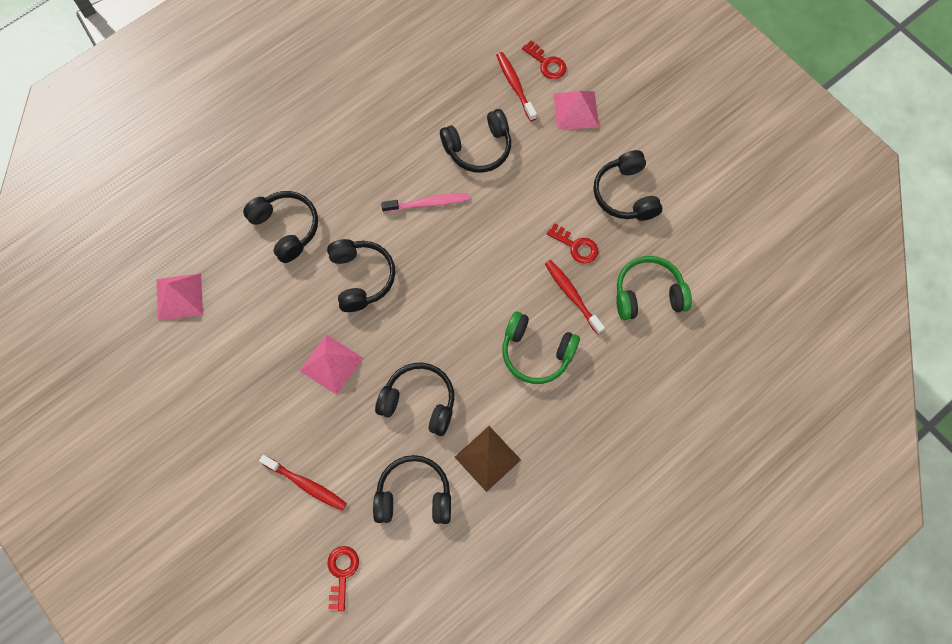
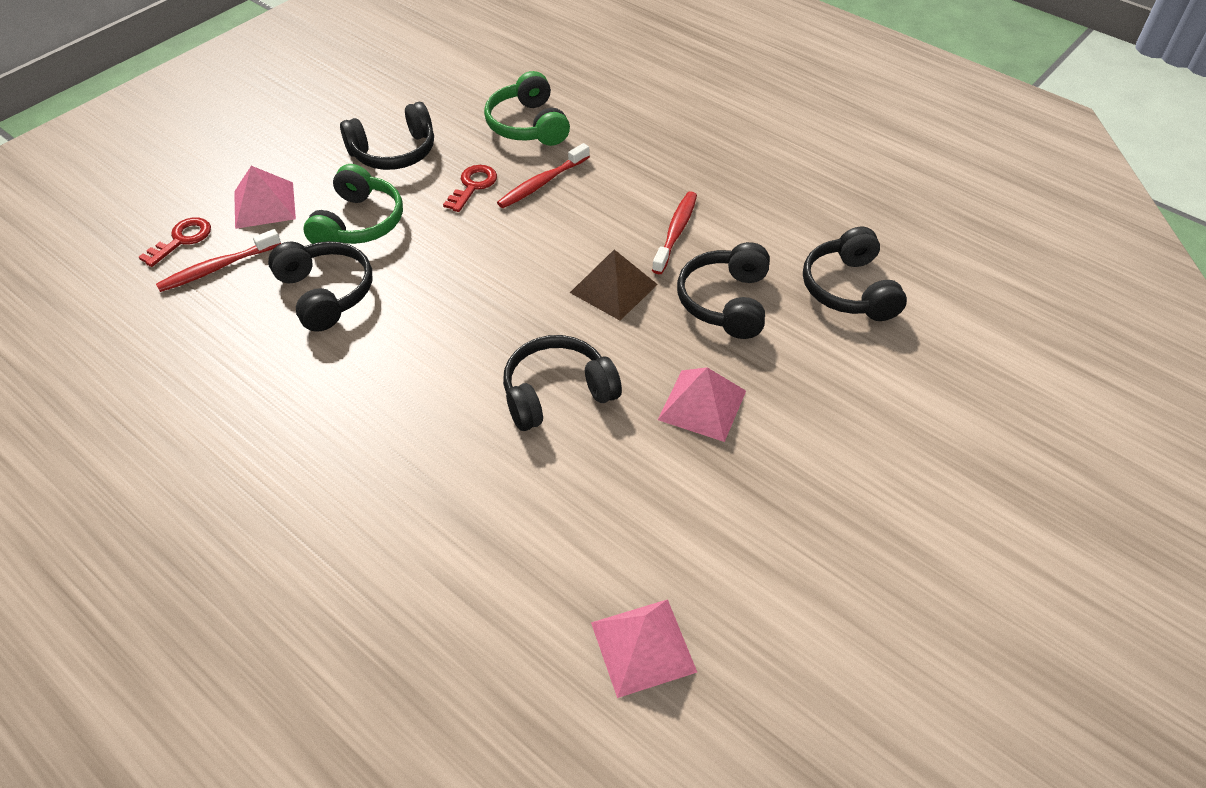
camera: 100 degrees left, 20 degrees down
(286, 228) = (485, 508): black headphones -> none
(306, 485) = (886, 401): red toothbrush -> red toothbrush (676, 232)
(342, 573) = (978, 342): red key -> none
(428, 203) = (422, 335): pink toothbrush -> none
(487, 458) = (774, 231): brown pyramid -> brown pyramid (613, 288)
(536, 352) = (626, 205): green headphones -> green headphones (359, 223)

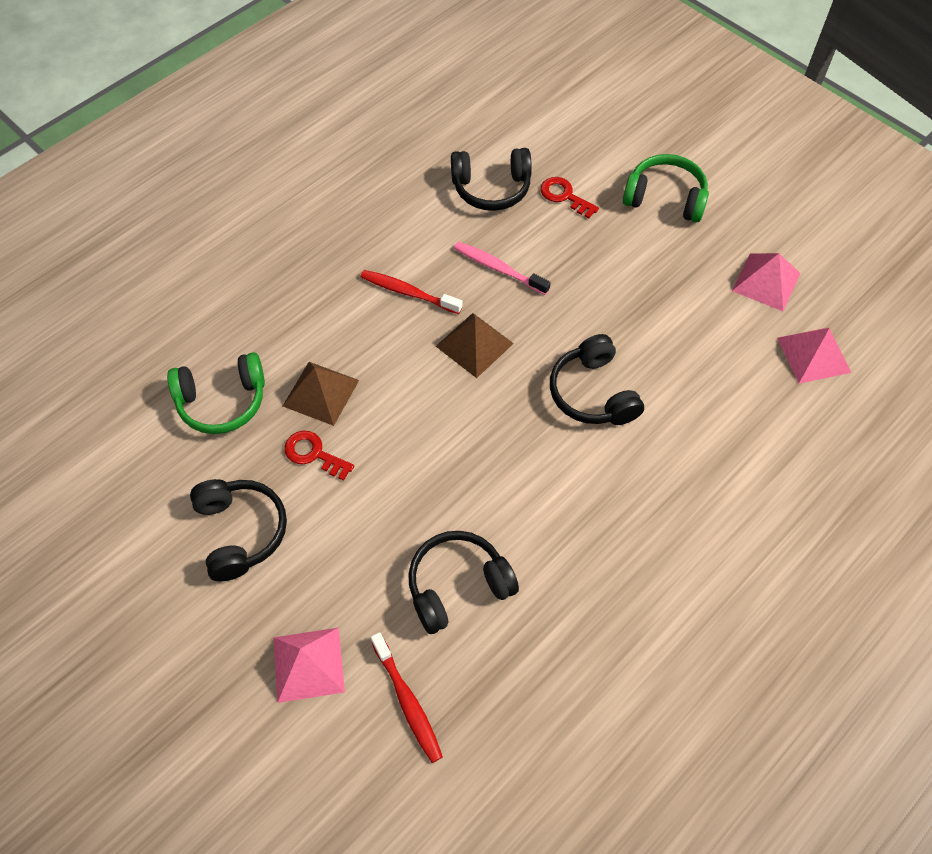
camera: 85 degrees left, 10 degrees up
(182, 240) = (355, 750): red key -> red key (564, 196)
(359, 223) = (355, 561): green headphones -> green headphones (665, 198)
(542, 183) = (321, 393): red toothbrush -> brown pyramid
(702, 405) = (607, 297): pink pyramid -> pink pyramid (766, 281)
(726, 302) = (498, 268): black headphones -> pink toothbrush

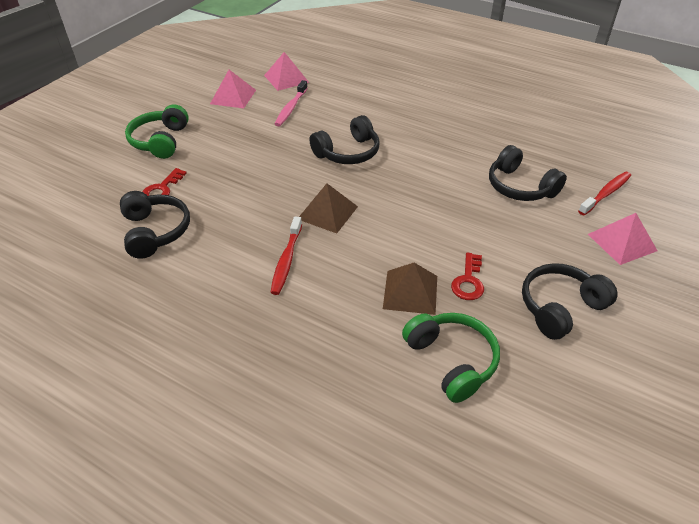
camera: 105 degrees left, 15 degrees down
(498, 268) = (247, 212): pink toothbrush -> pink toothbrush (291, 108)

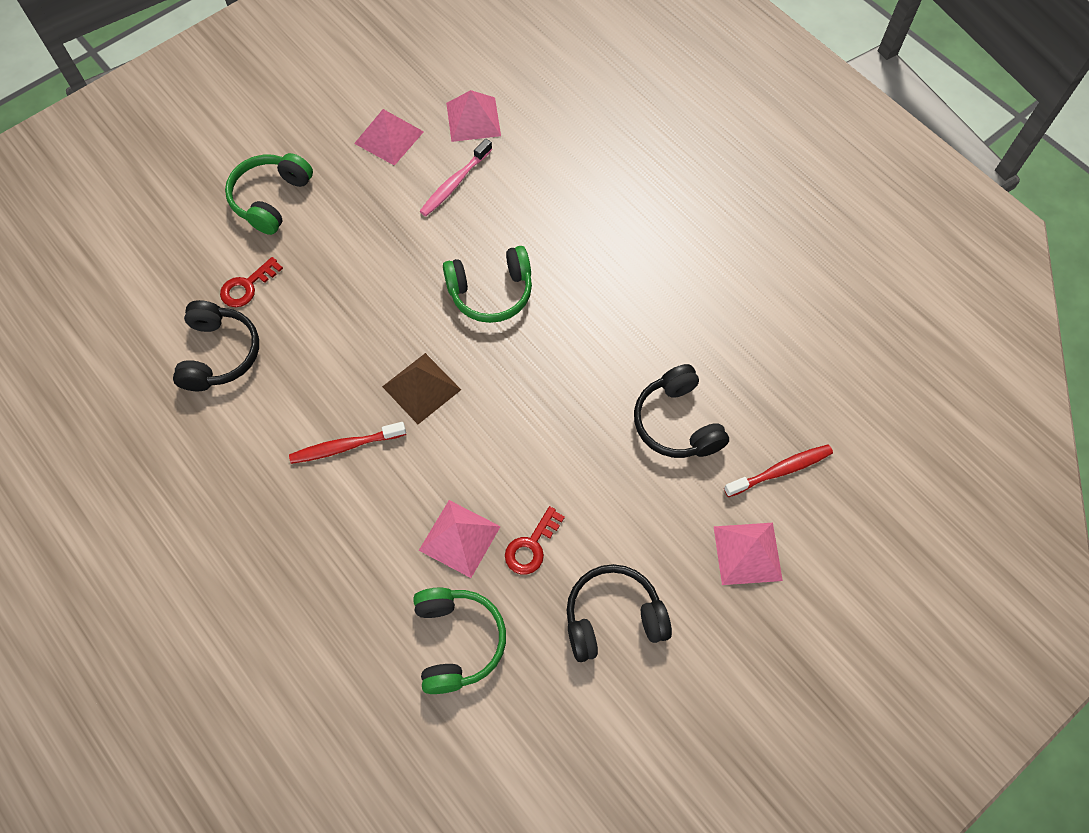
camera: 20 degrees right, 20 degrees up
(286, 260) = (345, 446): red toothbrush -> red toothbrush turned 45 degrees clockwise
(348, 152) = (491, 292): black headphones -> green headphones
(410, 292) = (459, 538): brown pyramid -> pink pyramid

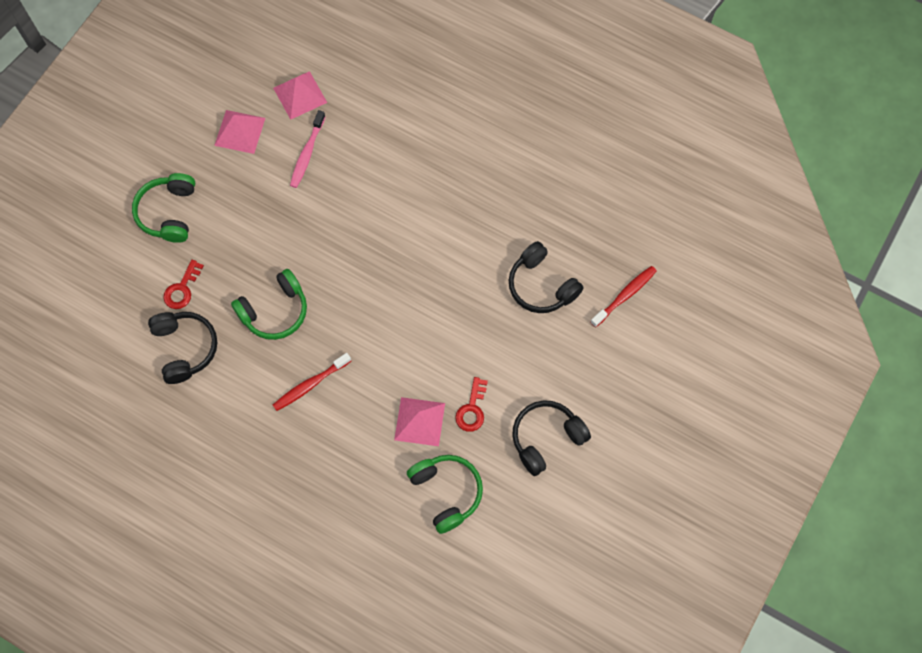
camera: 20 degrees left, 5 degrees up
(421, 388) = (348, 322): brown pyramid -> none
(491, 292) = (370, 232): green headphones -> green headphones (275, 311)
(747, 553) = (621, 362): pink pyramid -> none

